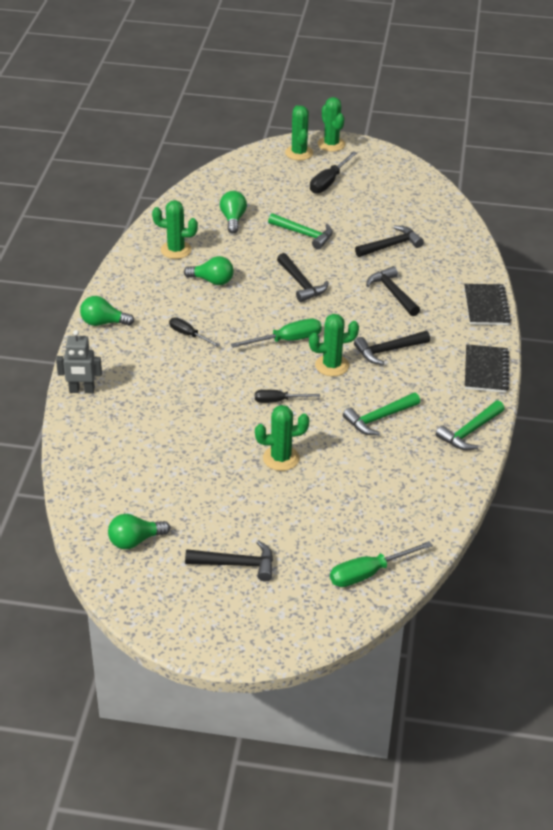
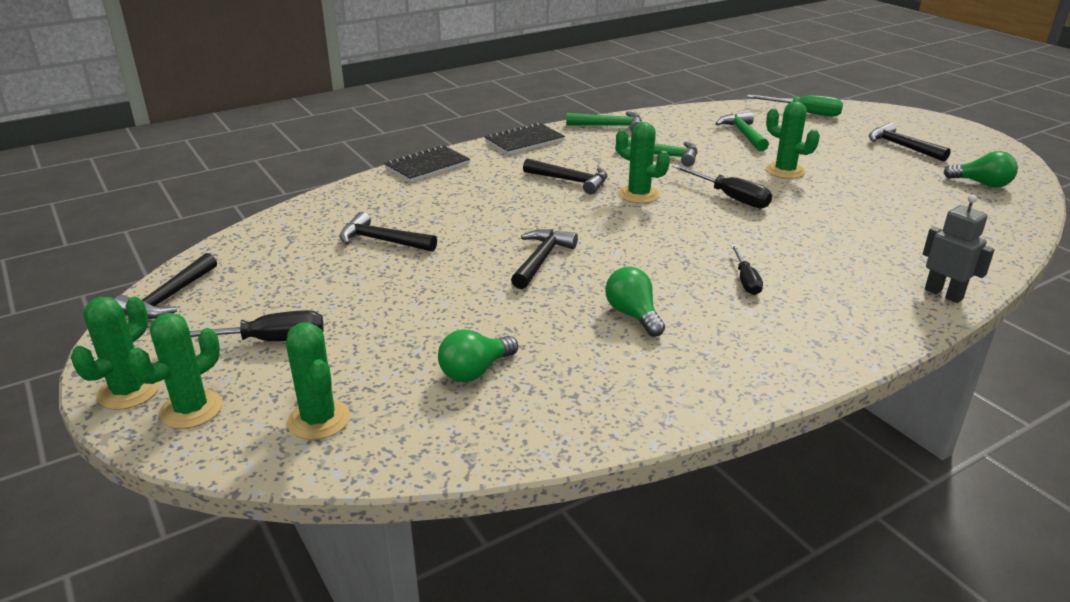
camera: 130 degrees left, 10 degrees down
(103, 323) = (843, 345): green light bulb -> none
(176, 250) = (620, 378): green cactus -> green cactus (319, 420)
(278, 401) = (730, 197): black screwdriver -> black screwdriver, size x1.51
(287, 340) = (646, 227): green screwdriver -> none
(304, 234) = (435, 300): green hammer -> green hammer (743, 134)
(392, 293) = (475, 209): black hammer -> black hammer (168, 298)

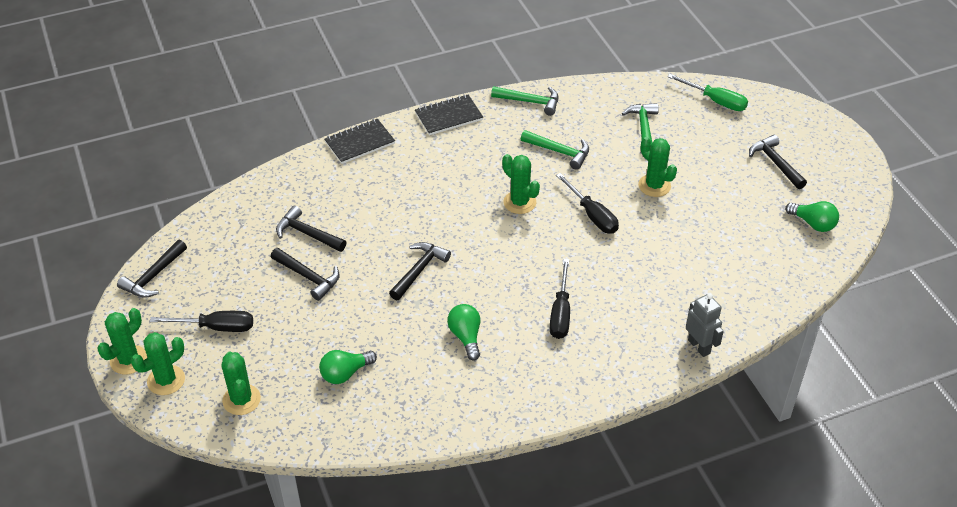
camera: 10 degrees right, 15 degrees up
(571, 181) = (471, 177): black hammer -> black hammer (308, 277)
(745, 280) = (560, 313): black screwdriver -> black screwdriver, size x1.51

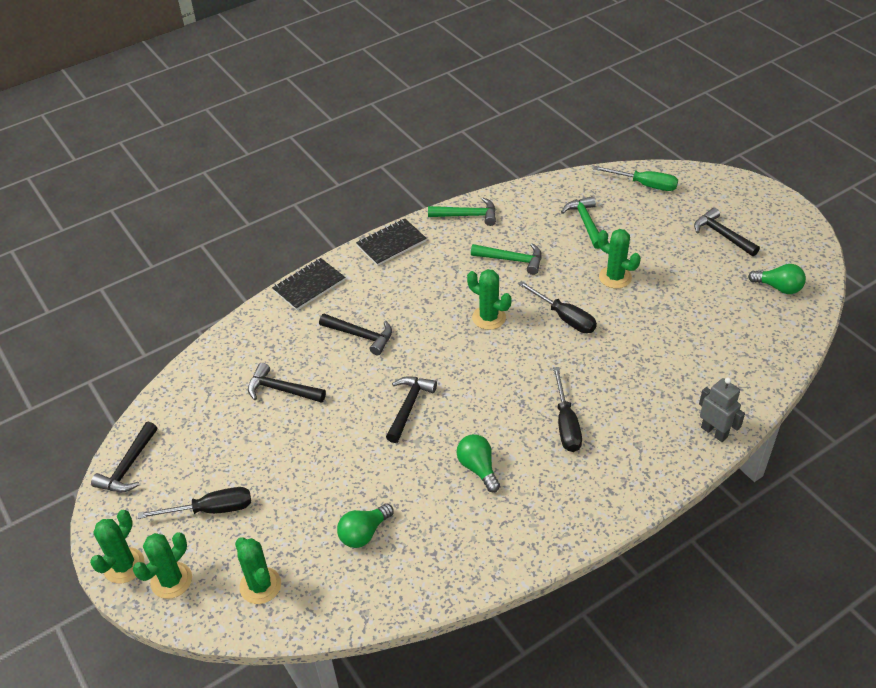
camera: 10 degrees left, 0 degrees up
(308, 277) = (295, 436): black hammer -> black hammer (361, 336)

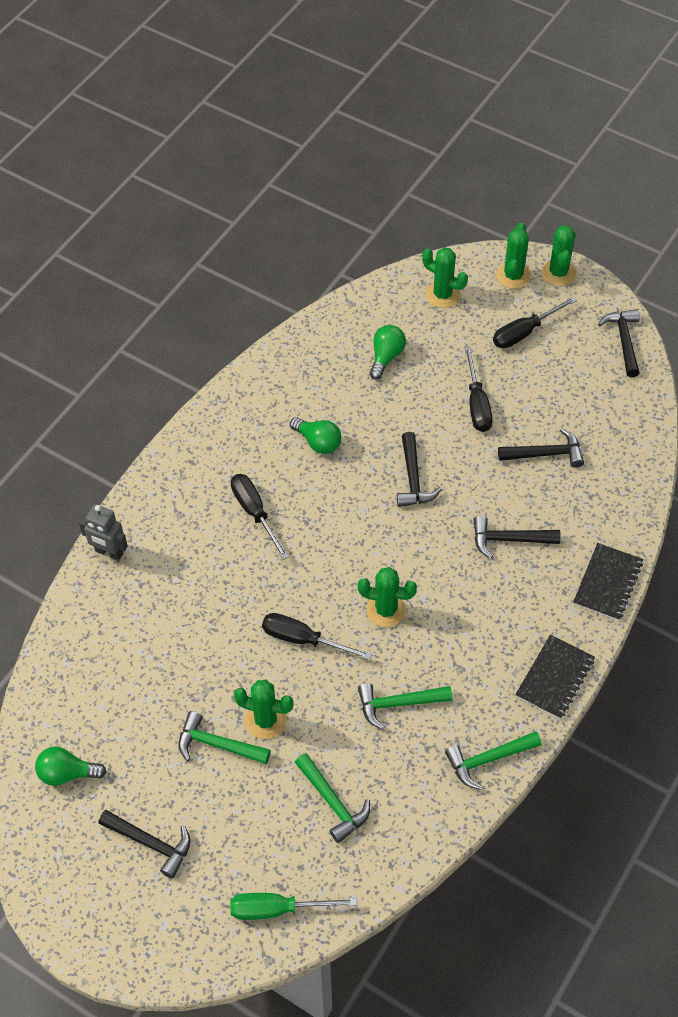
camera: 155 degrees right, 10 degrees up
(308, 454) = (477, 404): none -> black screwdriver
(657, 273) = (217, 744): none -> green hammer

